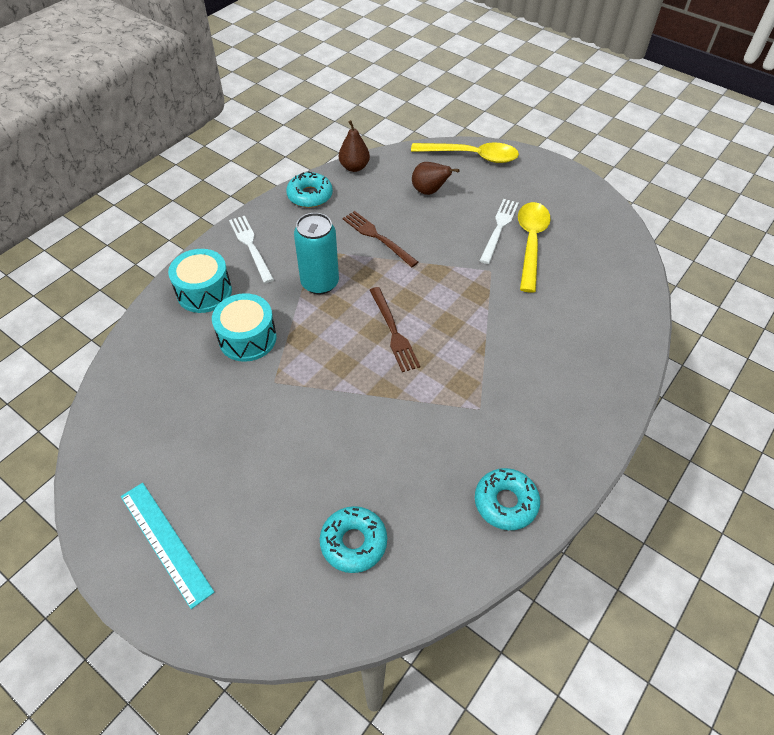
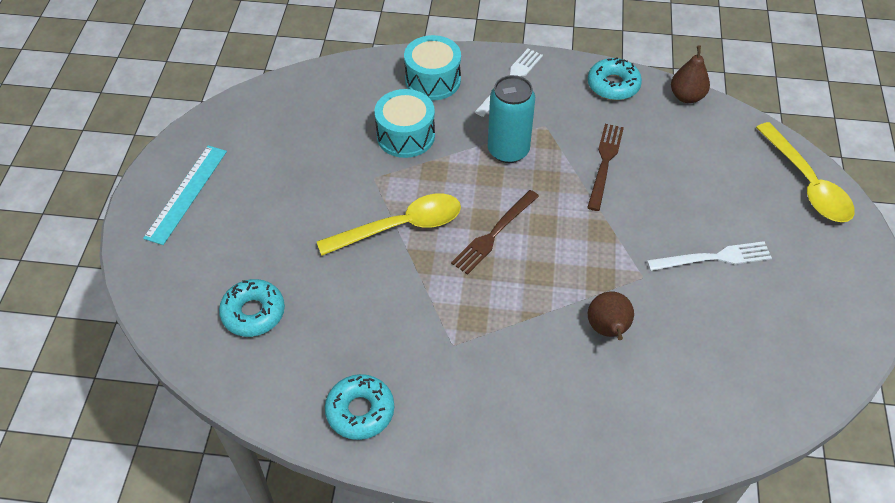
camera: 60 degrees right, 0 degrees up
(429, 191) = (711, 172): brown pear -> brown pear (608, 329)
(530, 243) = (717, 296): yellow spoon -> yellow spoon (400, 227)

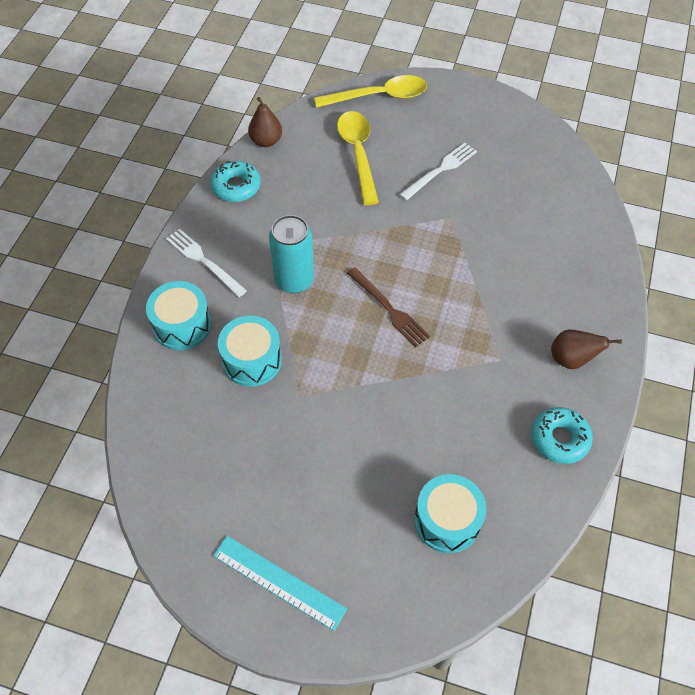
camera: 80 degrees left, 5 degrees up
(253, 313) = (447, 520): turquoise donut -> turquoise drum
(400, 227) = (366, 381): yellow spoon -> yellow spoon (358, 154)
(605, 163) = (327, 214): brown fork -> none
(608, 329) = (498, 251): brown pear -> brown pear (571, 359)
(713, 258) = (440, 170): white fork -> white fork turned 45 degrees clockwise

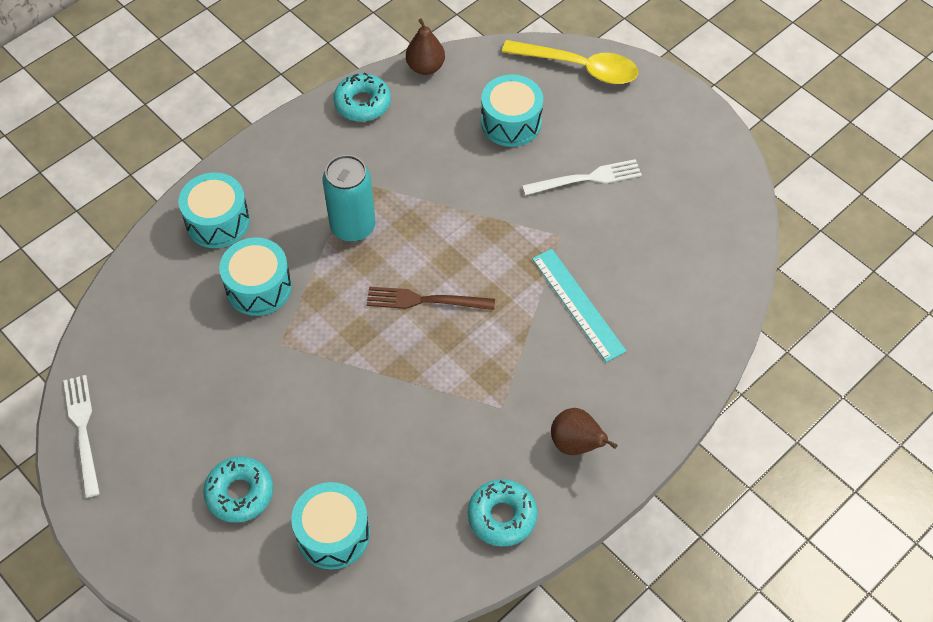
camera: 30 degrees right, 0 degrees up
(204, 261) = (280, 167): white fork -> white fork (83, 431)
(279, 582) = (143, 505): turquoise ruler -> turquoise ruler (577, 304)
(351, 529) = (240, 493): none -> turquoise donut
(358, 154) = (511, 122): yellow spoon -> turquoise drum
(388, 309) = (425, 300): brown fork -> brown fork turned 105 degrees clockwise

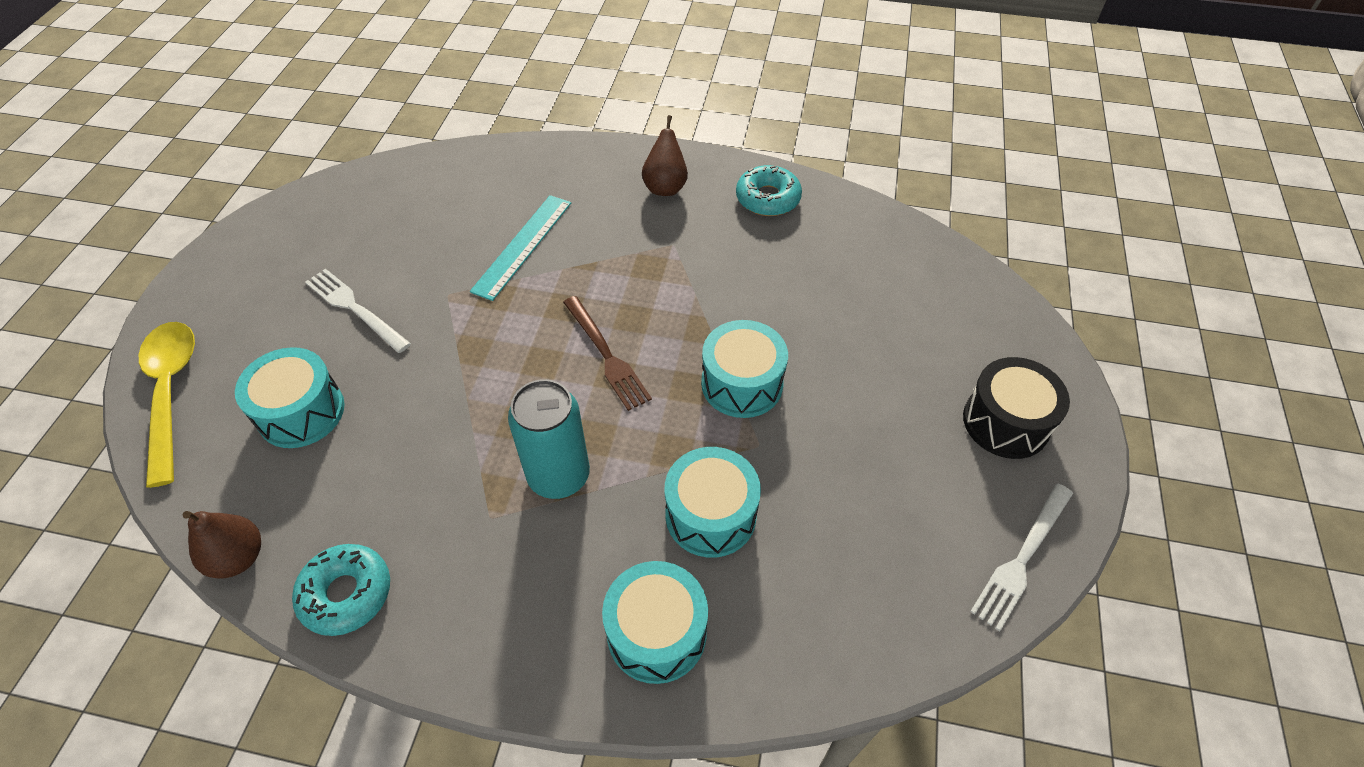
camera: 125 degrees left, 5 degrees down
(162, 507) = (1006, 422): none -> black drum
(240, 493) = (929, 372): turquoise donut -> none
(333, 534) = (890, 287): turquoise drum -> turquoise drum (742, 383)

